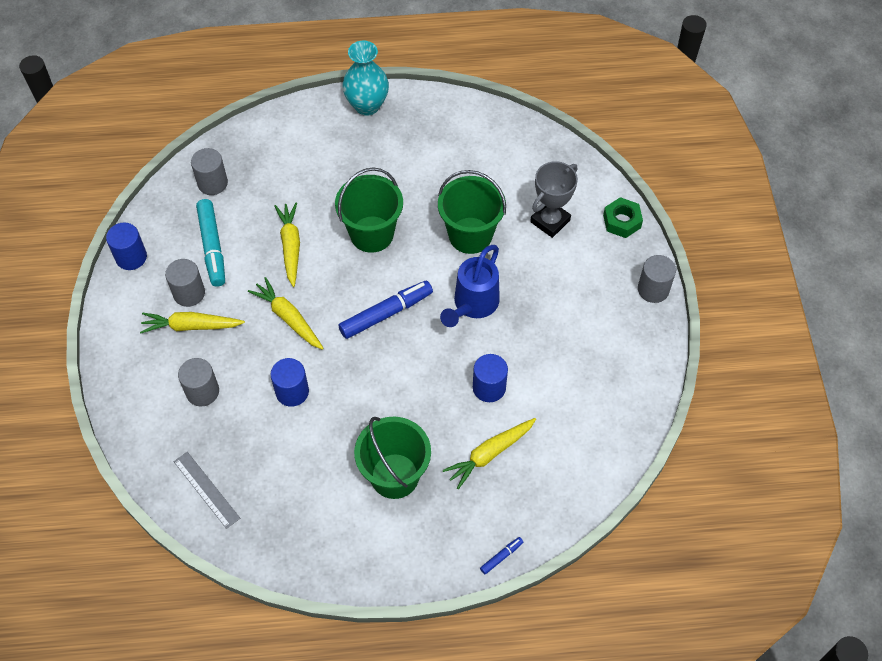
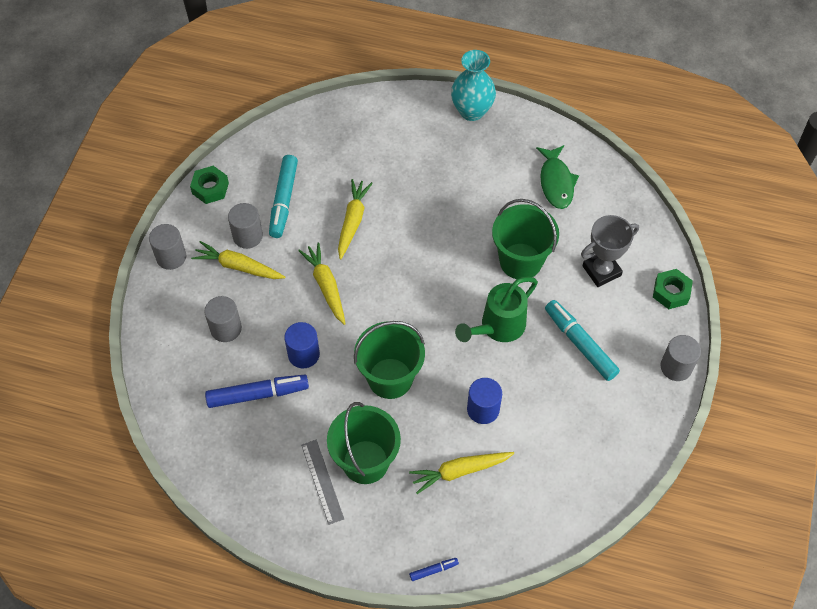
camera: 20 degrees right, 0 degrees up
(131, 257) = (210, 188): blue cylinder -> green nut
(206, 489) = (196, 417): grey ruler -> grey ruler (322, 481)
(212, 183) = (306, 142): grey cylinder -> grey cylinder (171, 257)
(372, 234) = (430, 232): green bucket -> green bucket (390, 378)
(386, 313) = (415, 310): blue marker -> blue marker (258, 394)
(473, 305) = (498, 327): blue watering can -> green watering can
(475, 150) = (556, 182): none -> green fish
(556, 296) = (580, 344): none -> turquoise marker

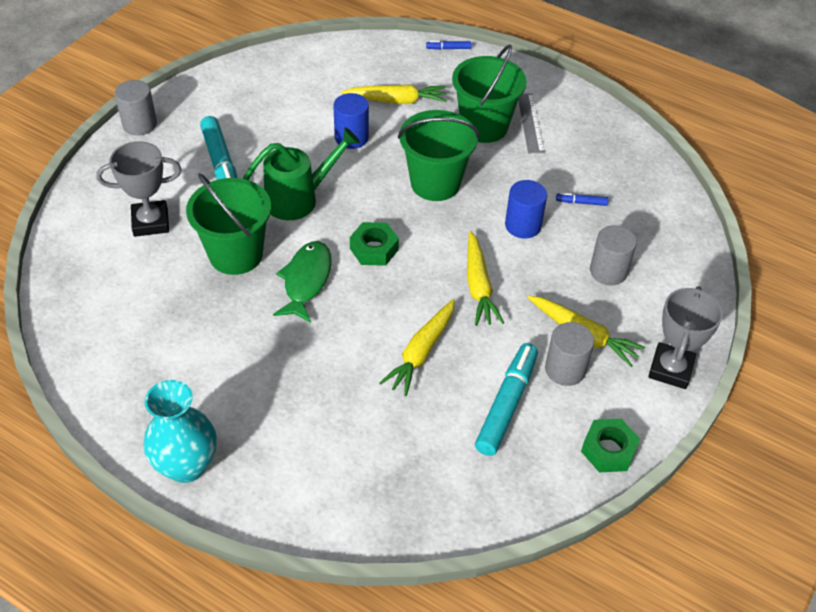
camera: 165 degrees left, 10 degrees down
(171, 257) = (670, 369): grey cylinder -> grey trophy
(258, 394) = (581, 202): blue marker -> blue marker, size x0.46
(556, 182) = (134, 332): green fish -> green fish (306, 281)
(671, 292) = (91, 184): green nut -> green nut (374, 249)

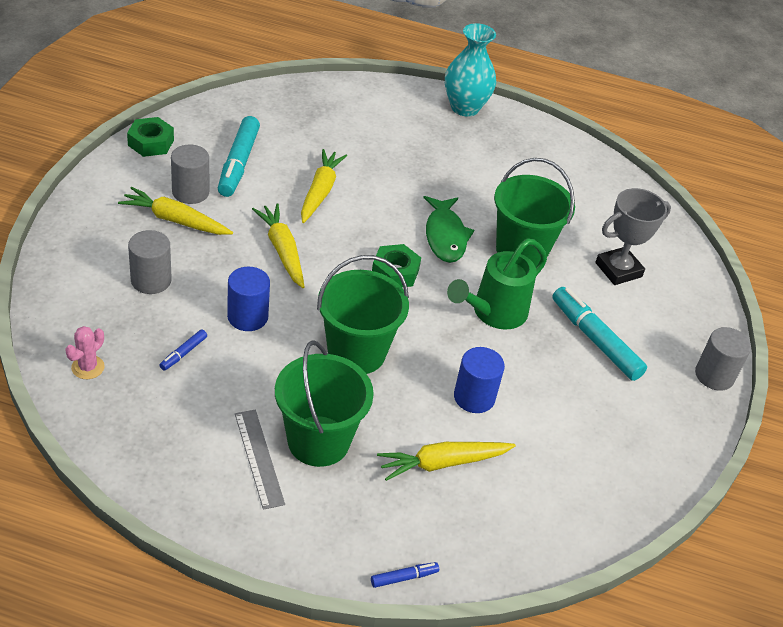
camera: 160 degrees right, 5 degrees down
(581, 202) = (183, 353): blue marker -> blue marker turned 135 degrees clockwise
(659, 202) = (88, 367): none -> pink cactus
(670, 369) = (92, 202): grey trophy -> none

